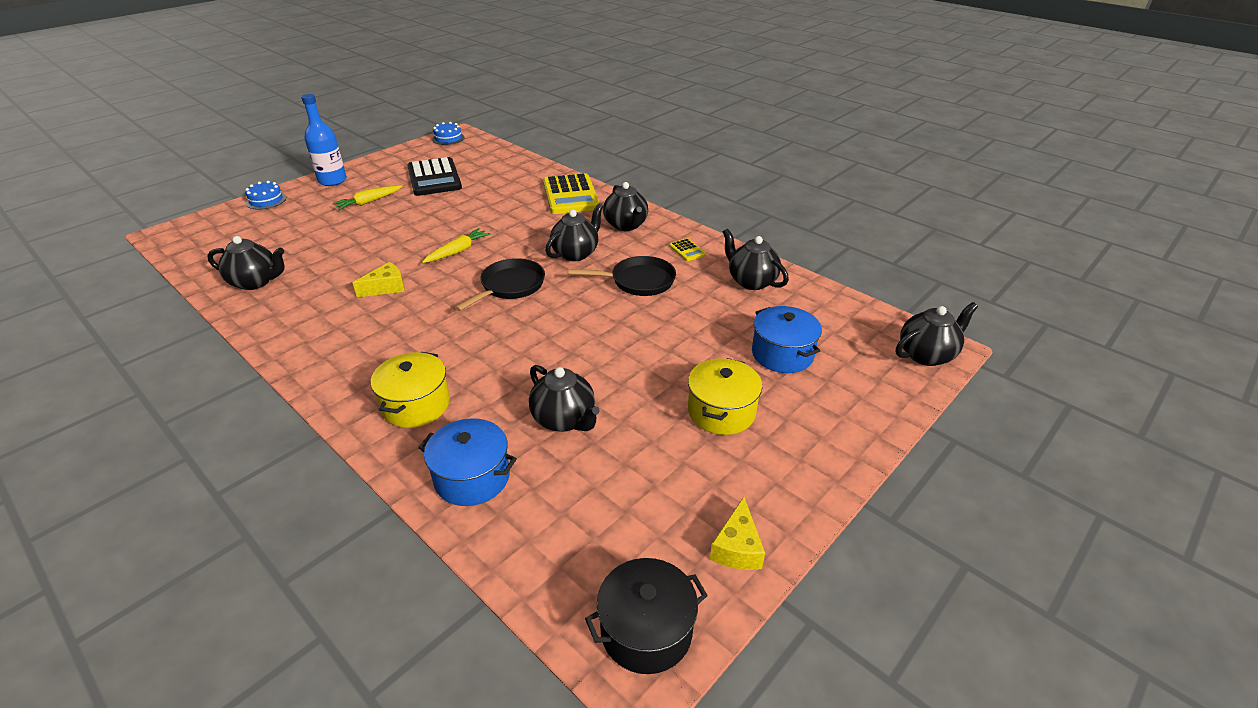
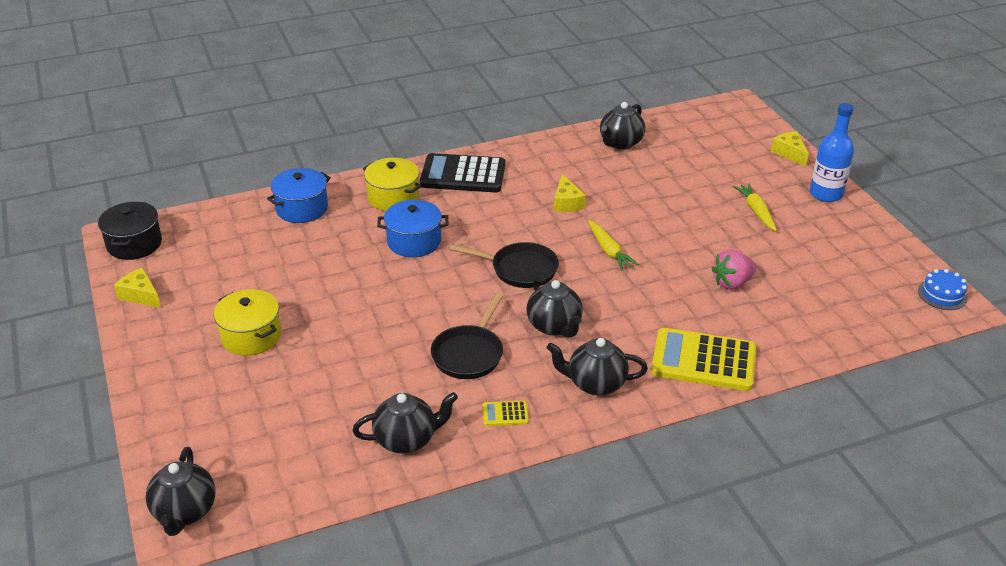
camera: 115 degrees right, 0 degrees up
(266, 200) = (789, 153): blue cake -> yellow cheese
(434, 178) = (805, 263): black calculator -> black calculator (463, 175)
(474, 198) = (732, 283): none -> pink strawberry
(510, 286) = (520, 269): black pan -> black pan turned 45 degrees counterclockwise
(564, 420) = (317, 257): black teapot -> none
(782, 354) = (280, 405): blue pot -> blue pot (414, 242)

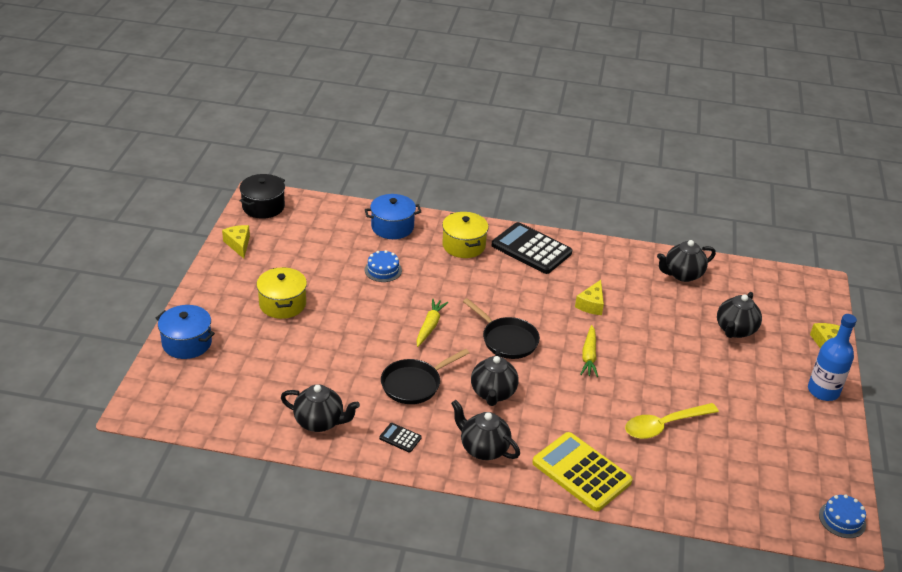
camera: 30 degrees right, 0 degrees up
(185, 512) = (150, 399): black teapot -> black teapot (735, 330)
(331, 255) = (383, 270): none -> blue cake
(414, 242) = (449, 285): blue pot -> blue pot (187, 343)
(505, 414) = (400, 438): yellow calculator -> black calculator
(732, 283) = (664, 425): pink strawberry -> yellow spoon
(756, 211) = (744, 379): yellow carrot -> yellow carrot (429, 326)

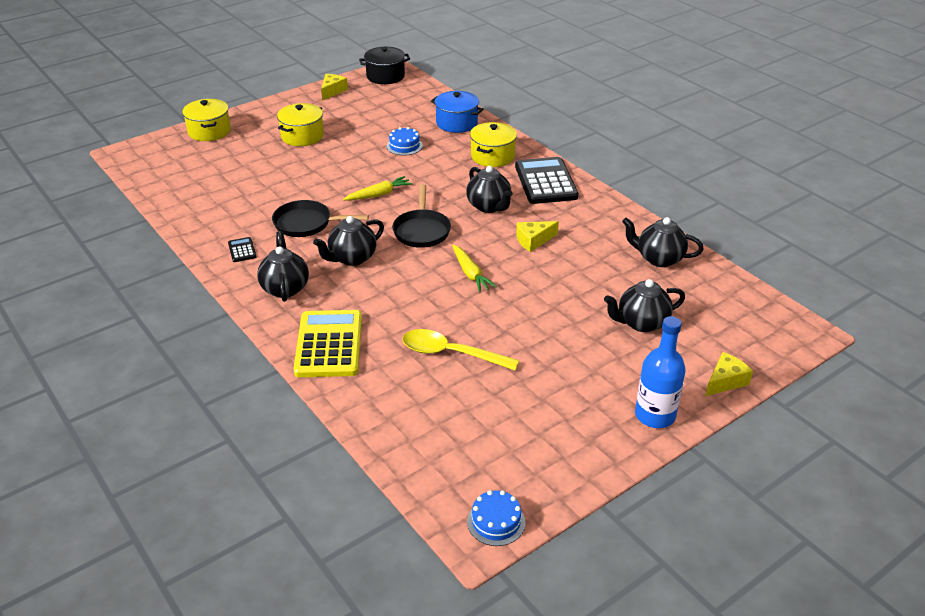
camera: 45 degrees right, 0 degrees up
(187, 343) = (209, 131): blue pot -> yellow pot
(320, 422) = (209, 213): black teapot -> black teapot (489, 206)
(589, 356) = (470, 273): yellow carrot -> yellow carrot turned 75 degrees counterclockwise

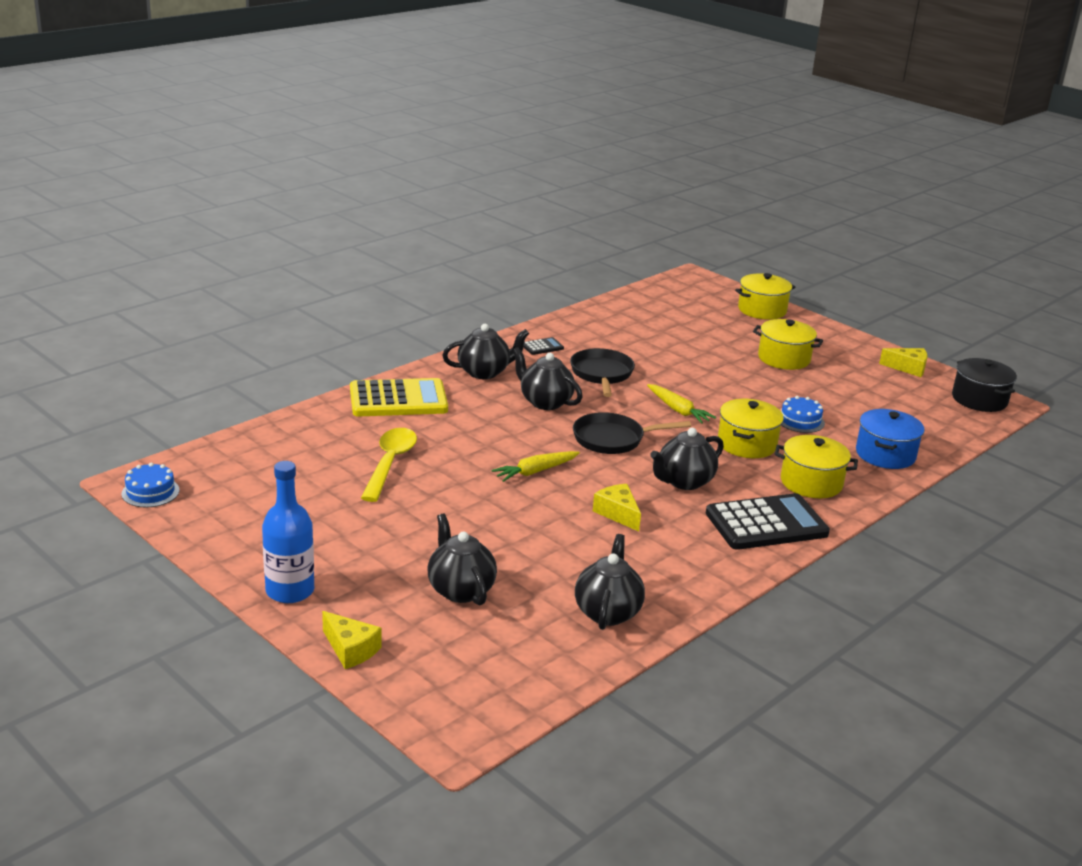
camera: 80 degrees right, 10 degrees down
(436, 173) = (747, 444): none -> yellow pot

